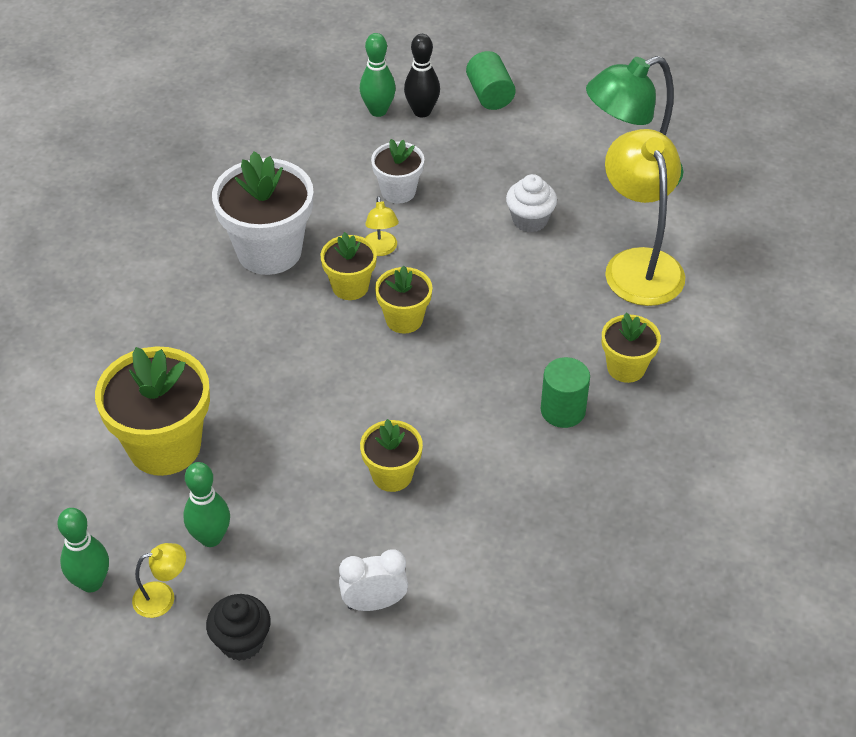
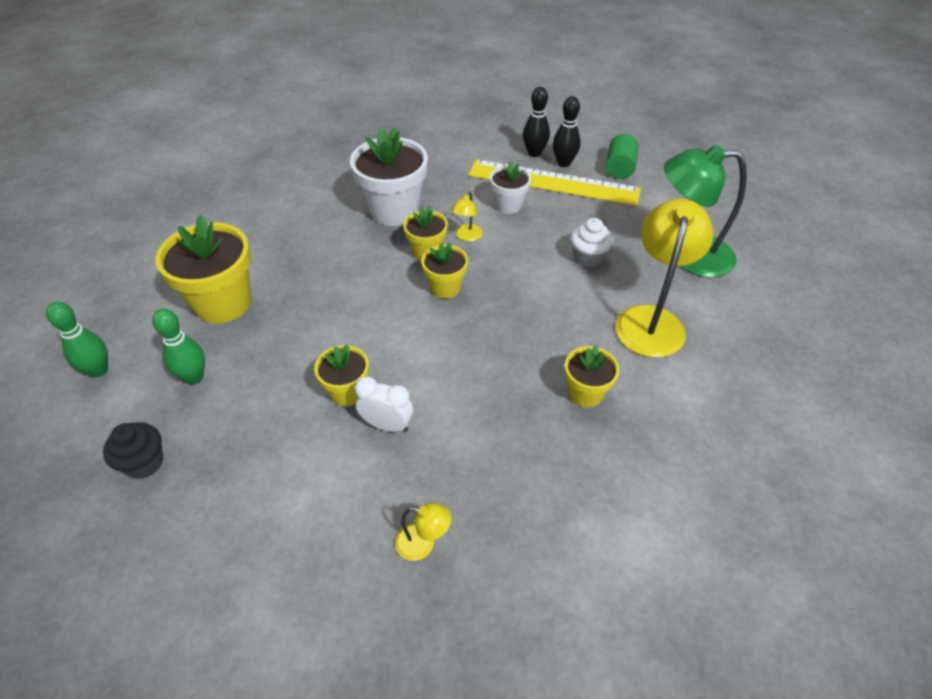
camera: 30 degrees right, 0 degrees up
(163, 597) = (128, 403): yellow lamp -> yellow lamp (423, 544)
(374, 603) = (254, 483): white clock -> white clock (387, 425)
(378, 111) = (534, 153): green bowling pin -> black bowling pin
(428, 142) = (553, 182): none -> yellow ruler
(563, 410) = (510, 403): green cylinder -> none

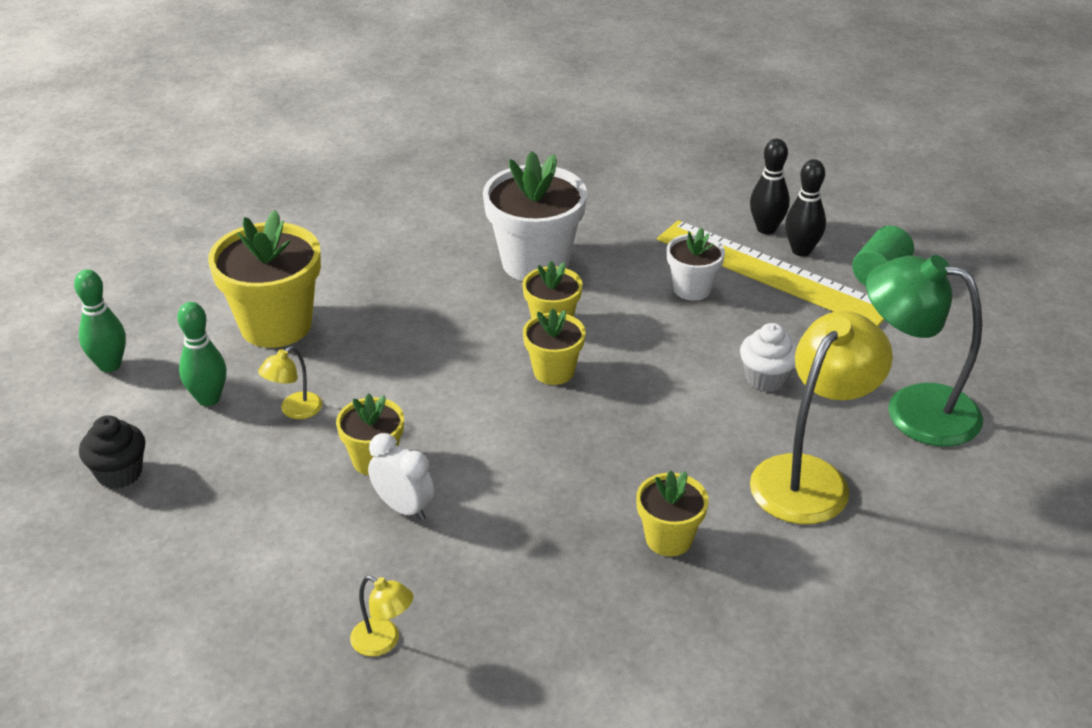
camera: 20 degrees right, 10 degrees down
(467, 236) = (614, 316): yellow lamp -> yellow lamp (294, 411)

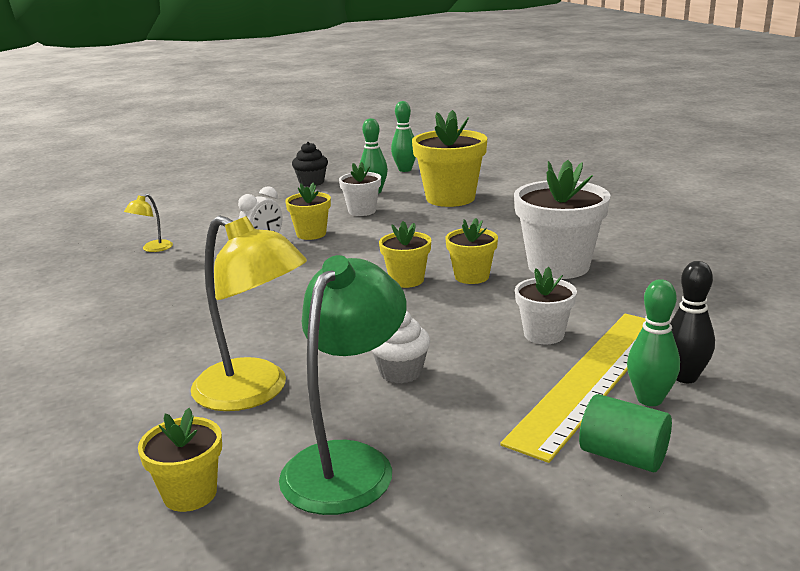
camera: 90 degrees right, 15 degrees down
(294, 411) = (362, 211): yellow lamp -> white flower pot
(668, 539) = (201, 328): yellow flower pot -> yellow flower pot (190, 494)
(801, 250) = (649, 399): black bowling pin -> green bowling pin

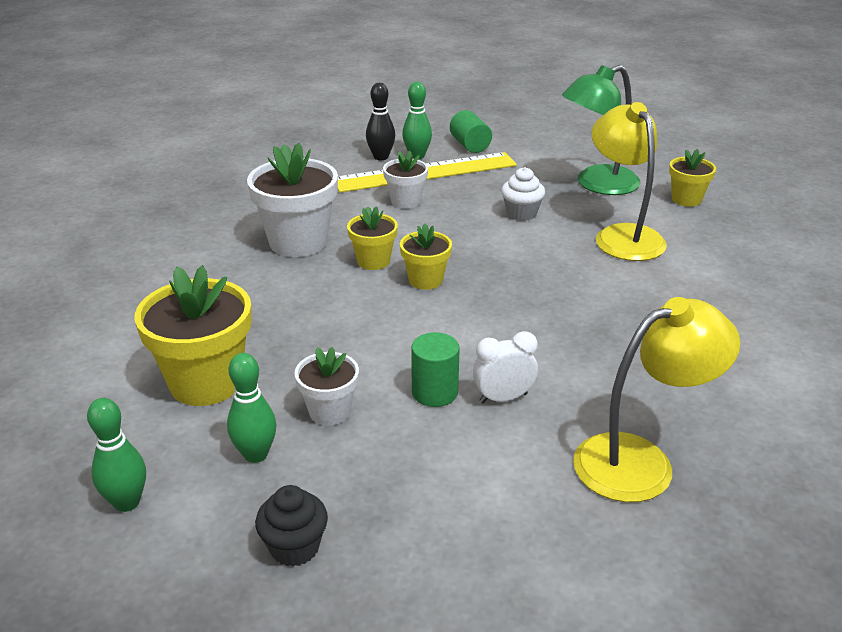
camera: 145 degrees left, 10 degrees up
(153, 249) = (641, 461): yellow lamp -> yellow lamp, size x2.26
(311, 234) = (434, 392): yellow flower pot -> green cylinder

